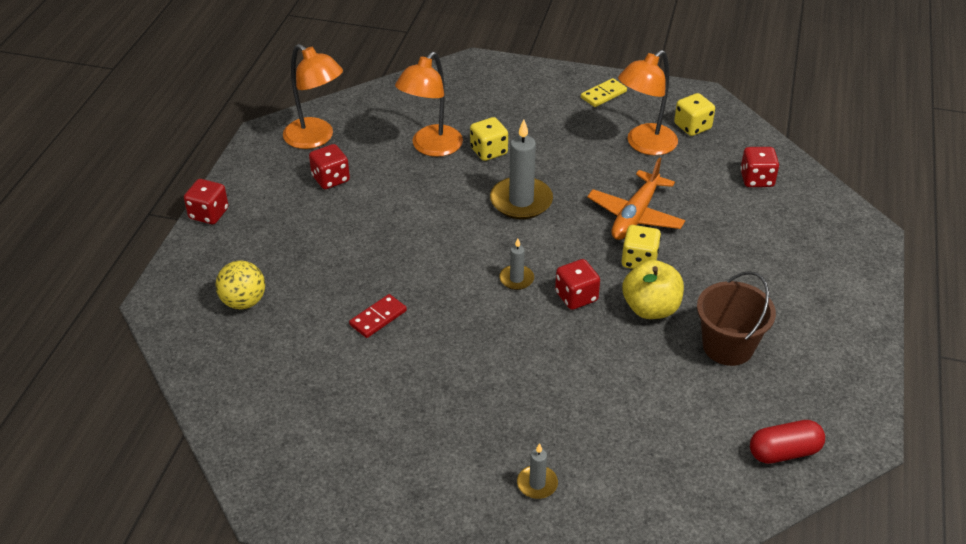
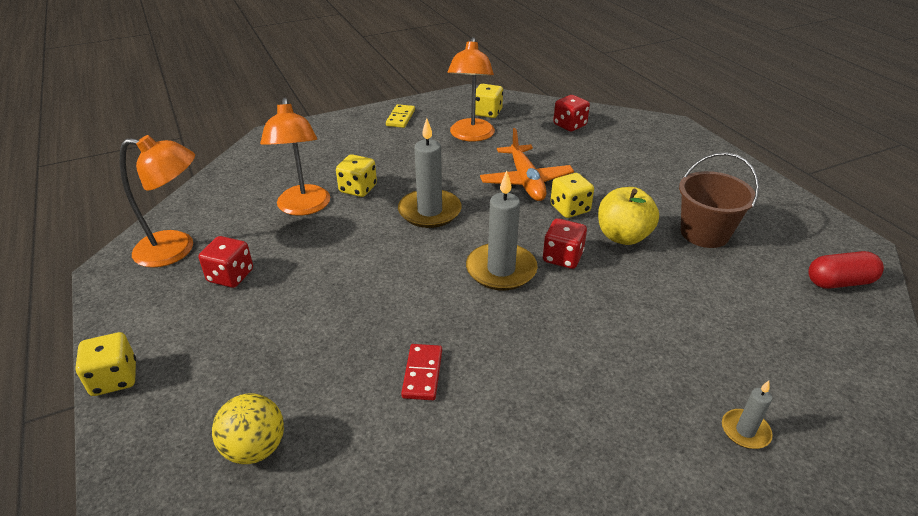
camera: 40 degrees left, 5 degrees down
(209, 214) = (114, 378): red dice -> yellow dice
(516, 279) = (501, 270): grey candle -> grey candle, size x1.93
(784, 452) = (839, 282): red capsule -> red capsule turned 45 degrees clockwise

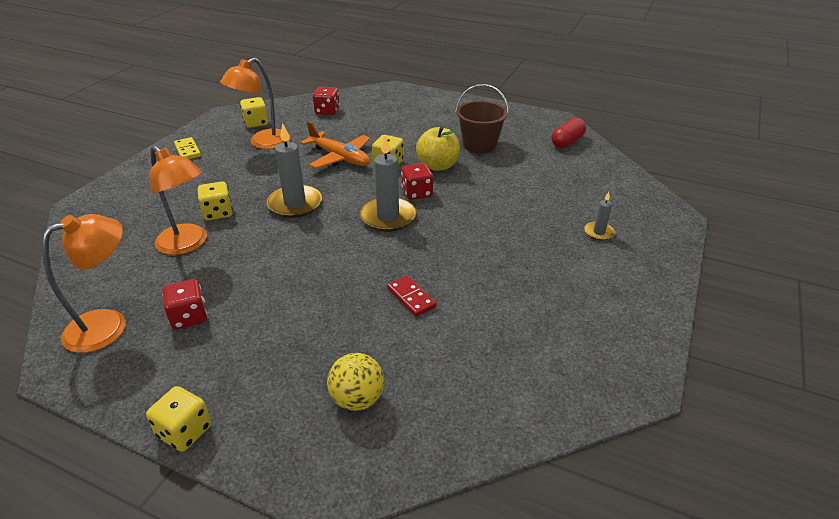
camera: 40 degrees left, 0 degrees up
(471, 136) = (263, 143): orange lamp -> orange lamp turned 75 degrees clockwise

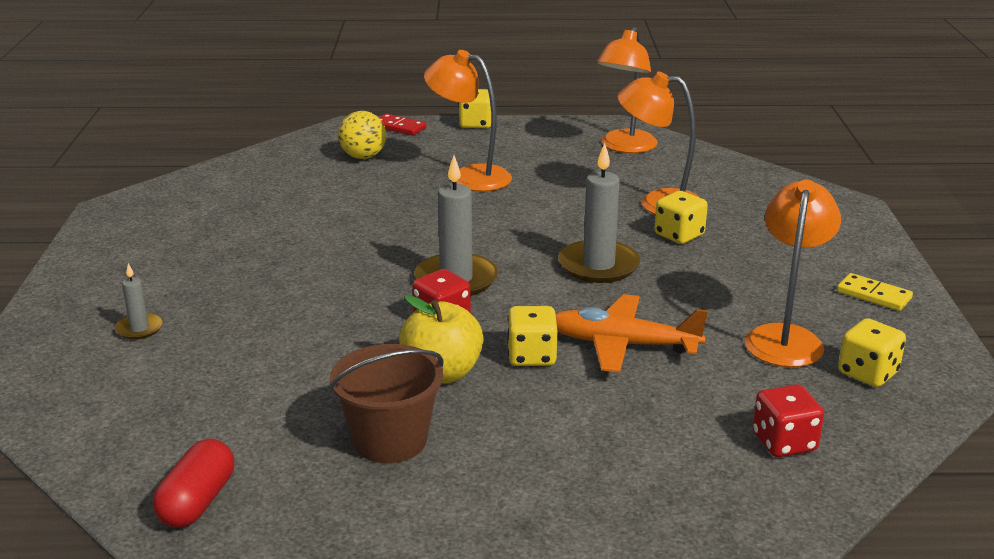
camera: 155 degrees right, 10 degrees down
(189, 317) = (564, 163): red dice -> none
(286, 324) = (469, 177): none -> orange lamp
(411, 298) = (363, 216): red domino -> red domino (399, 127)

